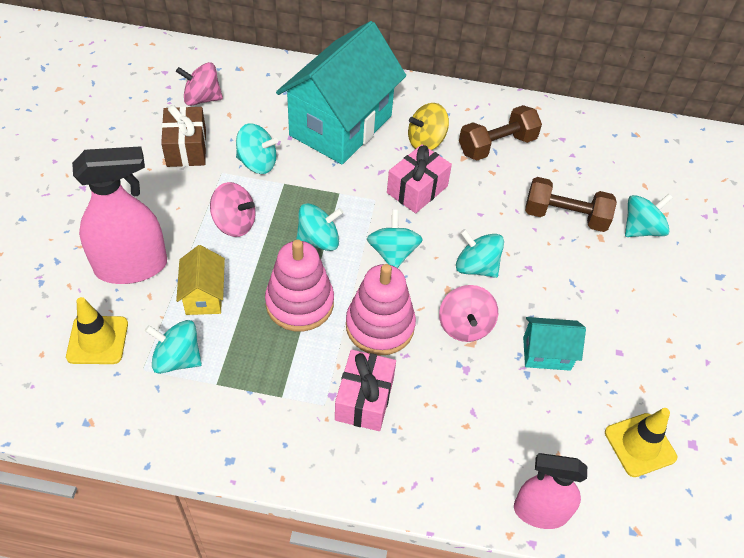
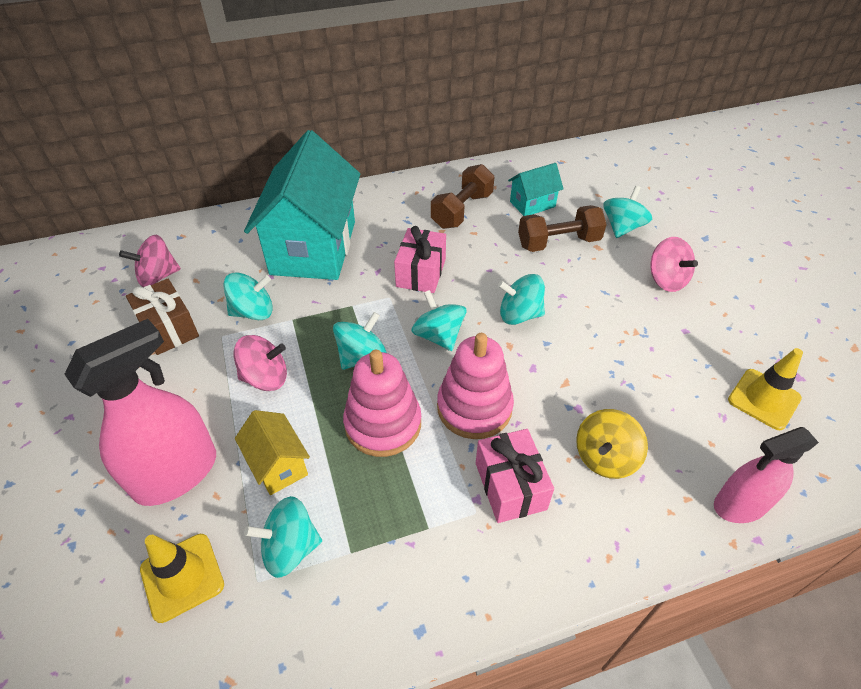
camera: 25 degrees left, 5 degrees down
(426, 141) = (400, 230): yellow spinning top -> yellow spinning top (605, 457)
(465, 325) = (548, 370): pink spinning top -> pink spinning top (666, 280)
(546, 353) = (632, 360): turquoise house -> turquoise house (532, 204)

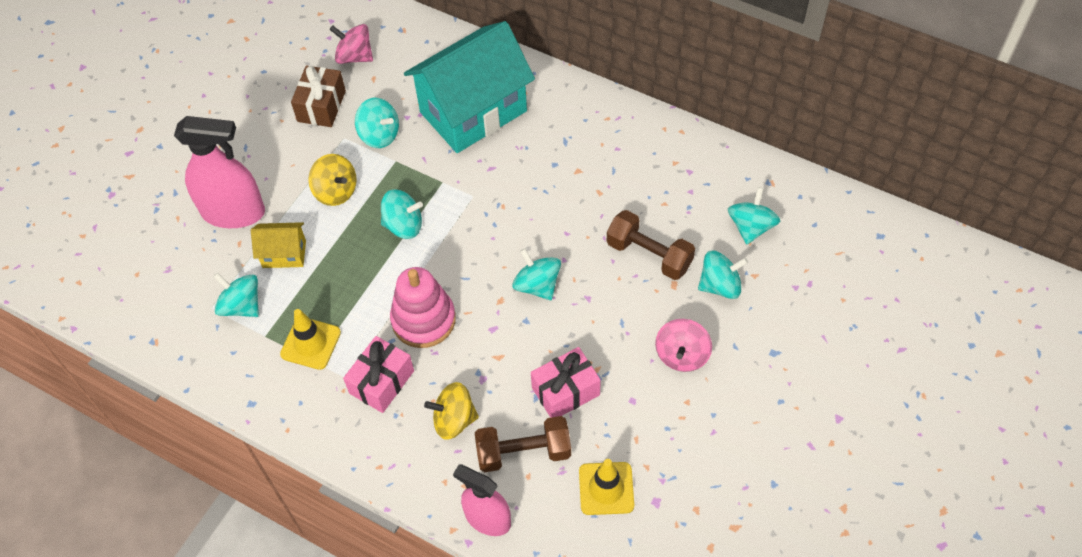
camera: 50 degrees right, 10 degrees up
(182, 577) = (184, 273): yellow traffic cone -> yellow traffic cone (310, 343)
(265, 378) = (336, 191): pink spinning top -> yellow spinning top
(278, 465) = (284, 254): yellow house -> yellow house turned 75 degrees clockwise
(383, 424) = (362, 281): pink stacking toy -> none
(421, 273) = (517, 195): pink gift -> pink gift (565, 391)
(438, 336) = (466, 253): turquoise spinning top -> turquoise spinning top (751, 227)
(462, 210) = (617, 165): brown dumbbell -> brown dumbbell (523, 452)
(532, 204) = (680, 204): turquoise house -> none

